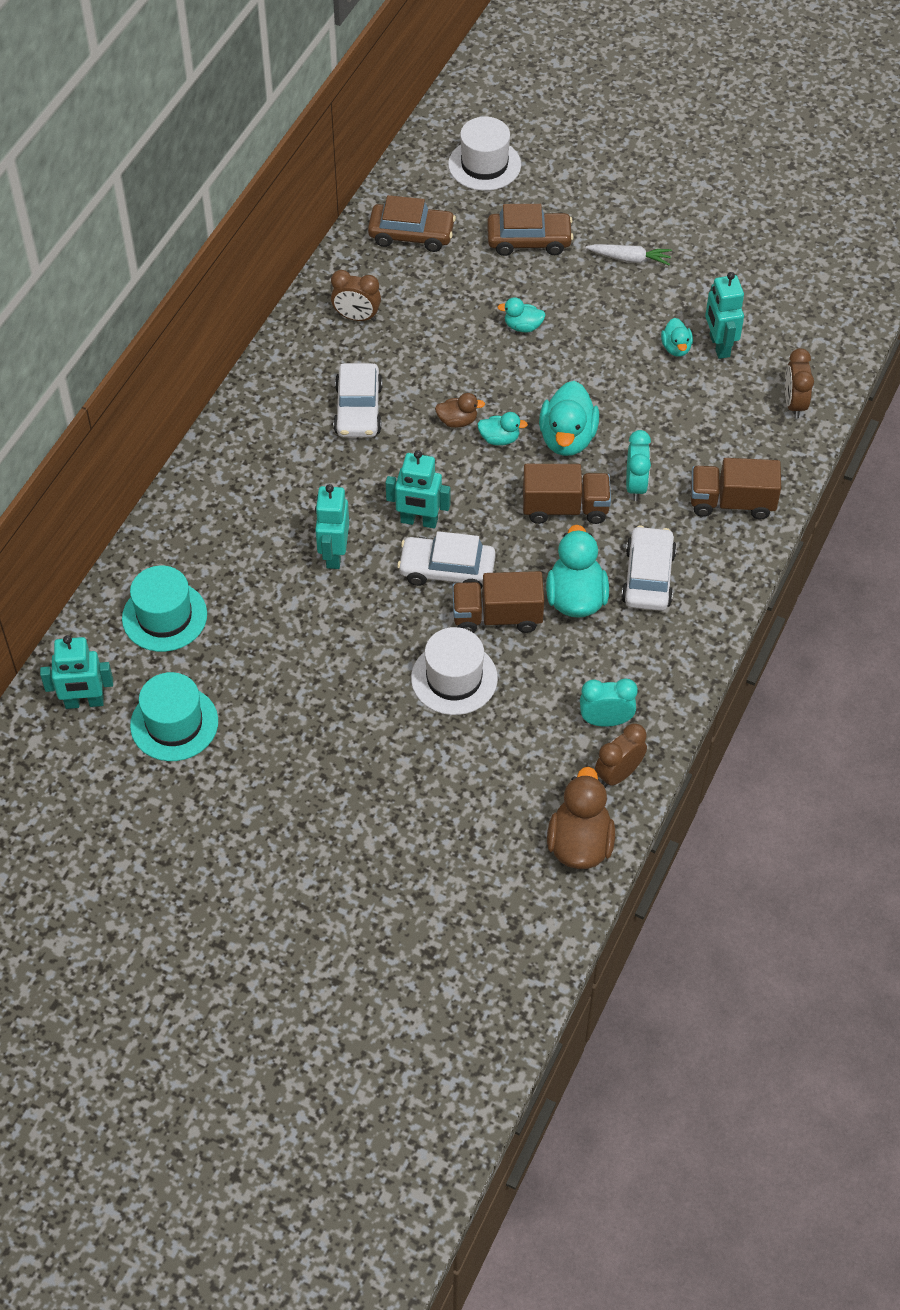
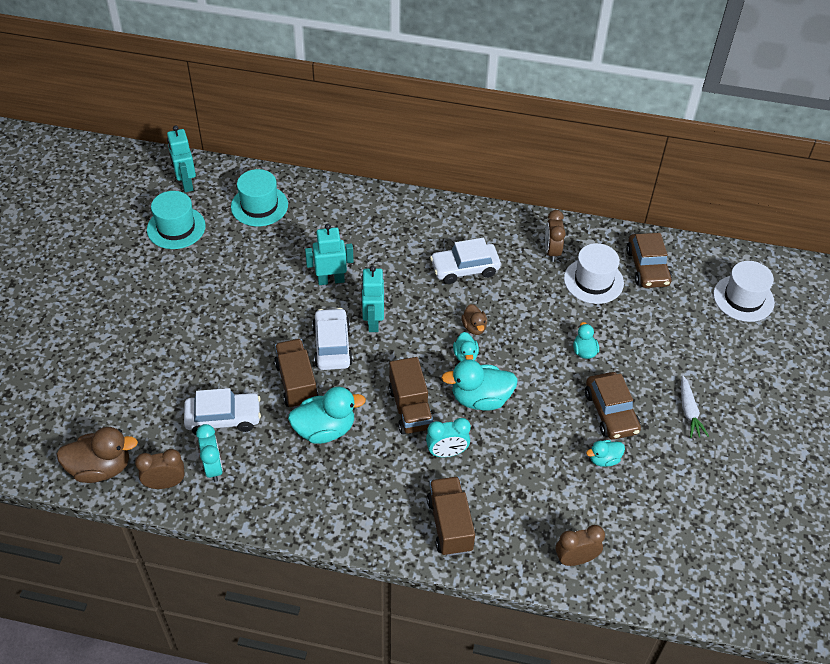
camera: 75 degrees right, 5 degrees down
(454, 678) = (236, 367): white hat -> white hat (593, 281)
(529, 240) = (676, 340): brown car -> brown car (611, 412)
(618, 774) = (165, 483): brown clock -> brown clock turned 45 degrees counterclockwise
(648, 577) = (356, 475): white car -> white car (223, 418)
(719, 346) = (619, 491): turquoise robot -> none

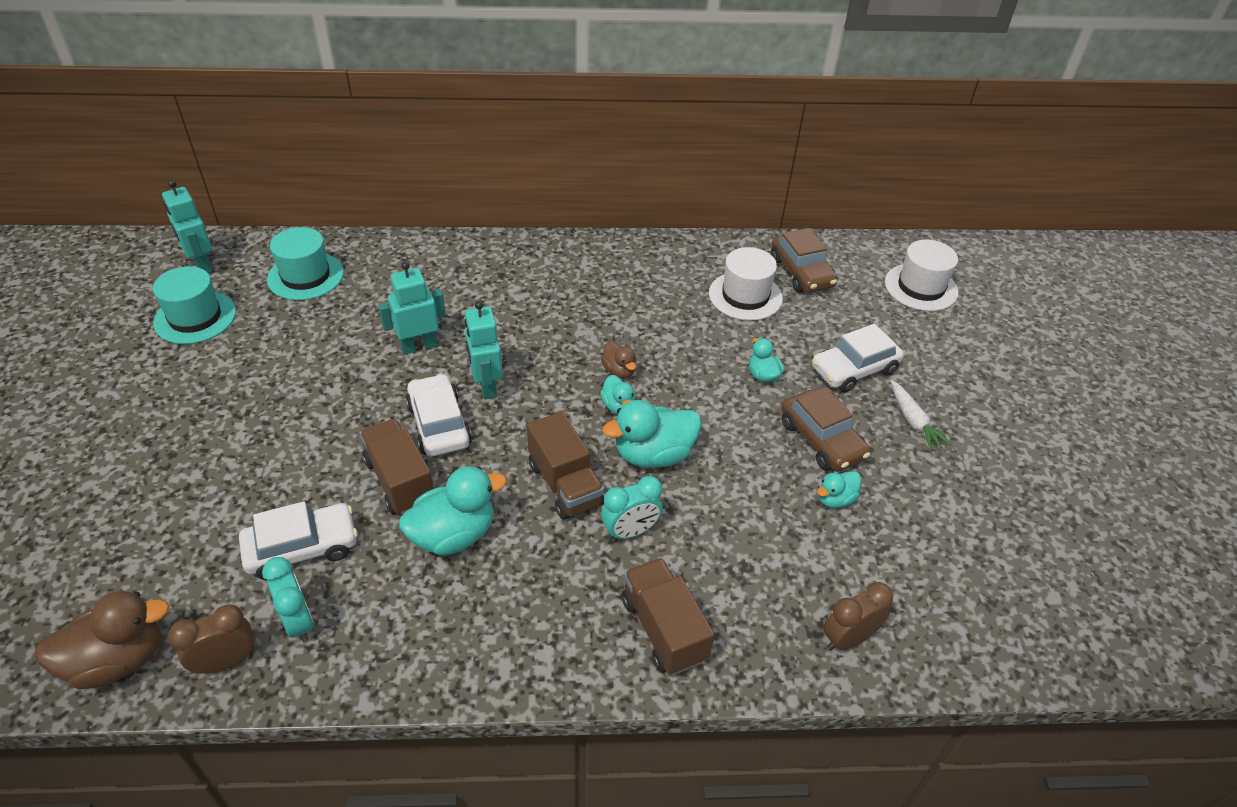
camera: 15 degrees left, 5 degrees down
(465, 269) = (587, 307): white car -> white car (854, 369)
(551, 251) = (685, 272): brown clock -> none

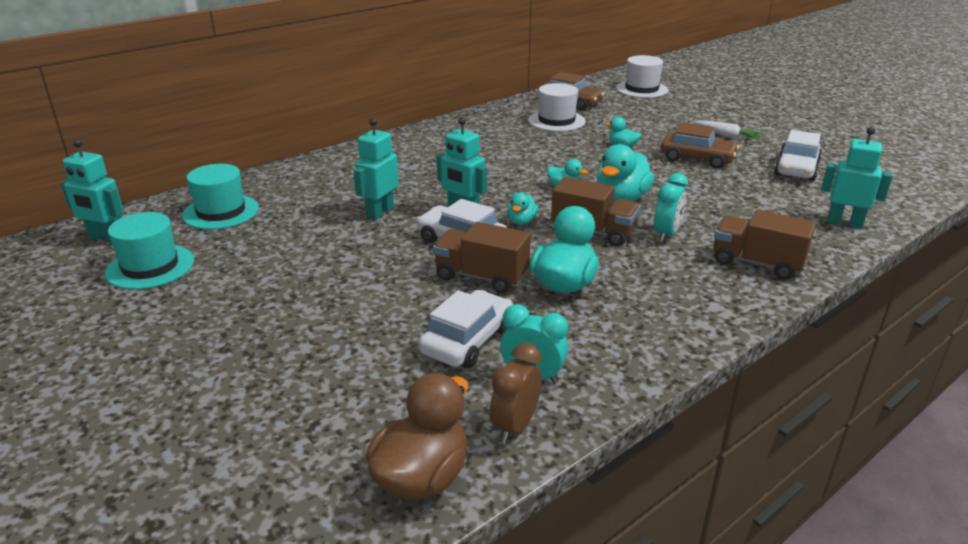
camera: 35 degrees left, 15 degrees down
(619, 371) = (538, 174): brown duck -> none
(835, 499) = (744, 177): turquoise duck -> turquoise duck (521, 221)
(847, 638) = (844, 223): brown clock -> turquoise robot
(854, 369) = (664, 128): white car -> white car (796, 169)

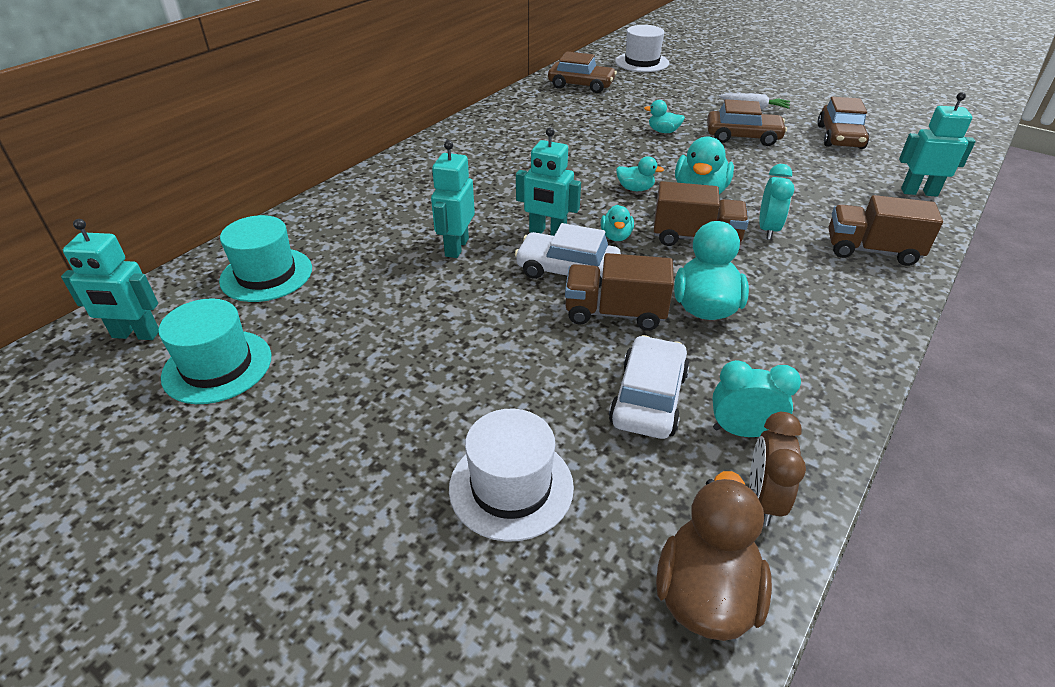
camera: 15 degrees left, 10 degrees up
(556, 121) = (579, 108): white hat -> white hat (511, 487)
(796, 169) = (840, 137): white car -> brown car

